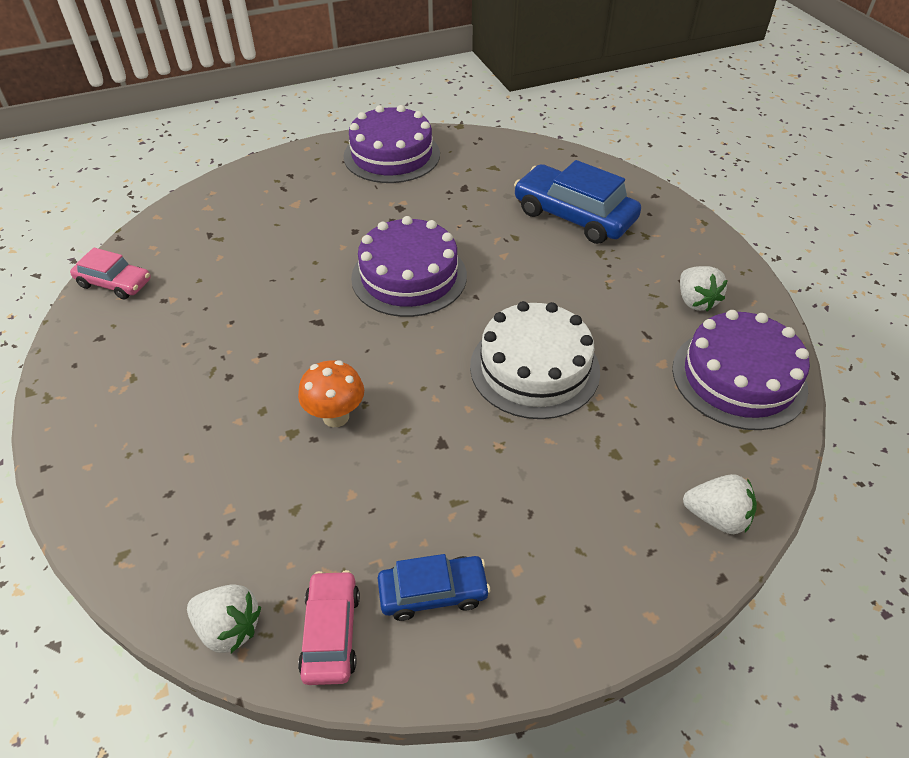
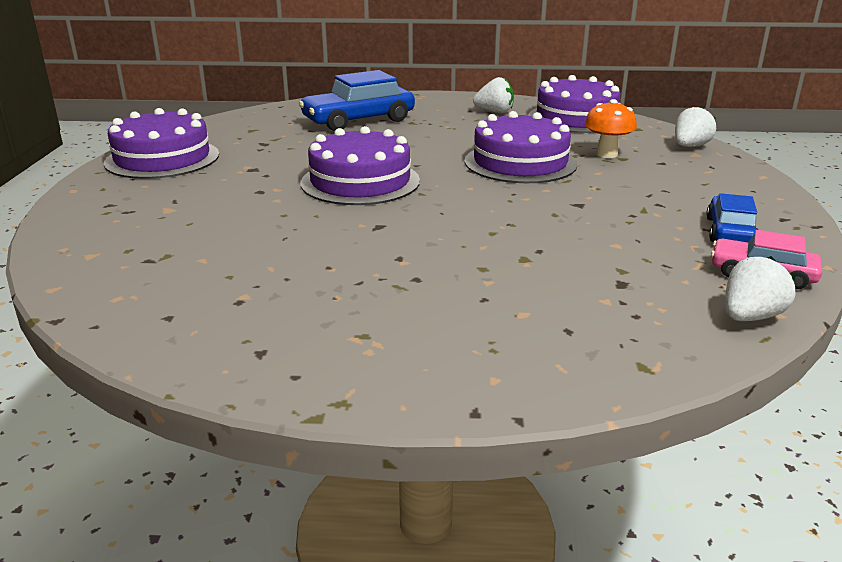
camera: 65 degrees left, 20 degrees down
(114, 283) = (157, 331): pink car -> none
(336, 416) = (518, 237): orange mushroom -> orange mushroom (606, 154)
(534, 368) = (520, 162): white cake -> purple cake

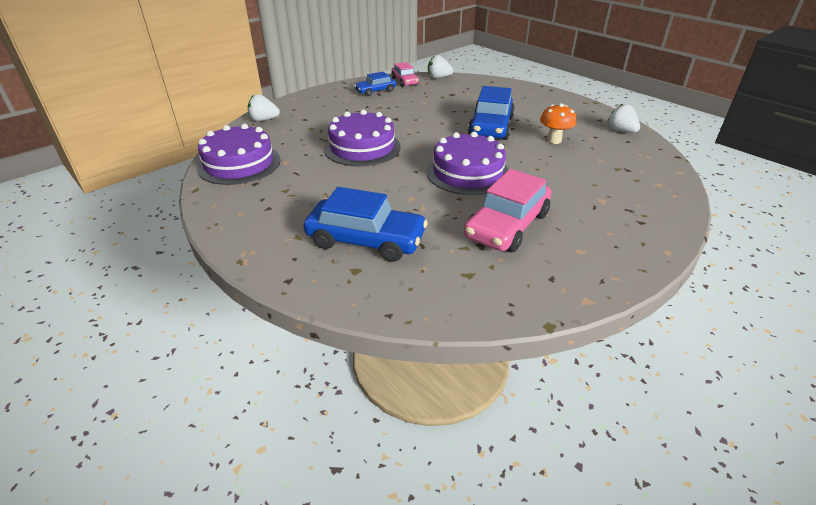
camera: 135 degrees left, 10 degrees up
(162, 158) = (580, 264): purple cake -> none
(256, 159) = (507, 225): none -> pink car
(434, 246) = (491, 126): none -> blue car
(494, 112) = (259, 196): white strawberry -> white strawberry (620, 131)
(606, 154) = (311, 133): orange mushroom -> orange mushroom (554, 140)

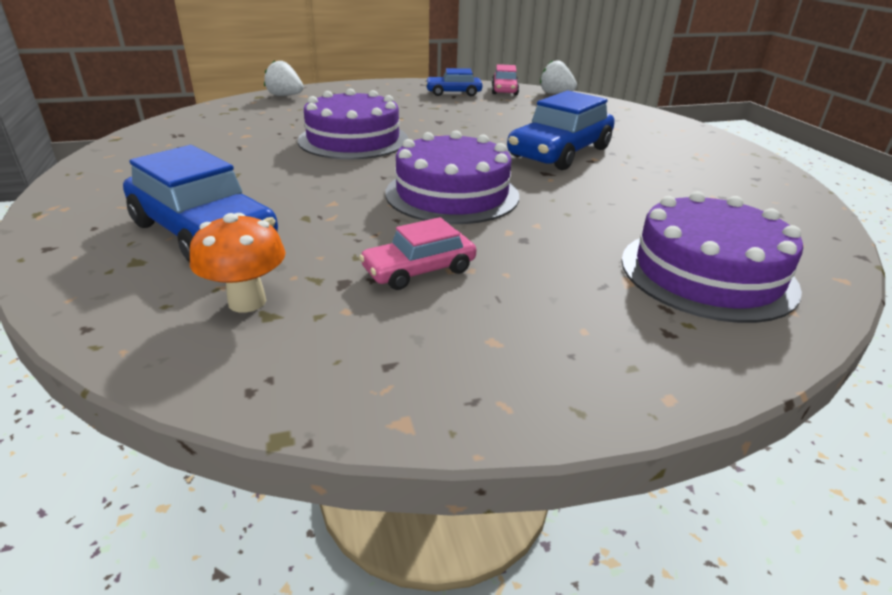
camera: 25 degrees right, 5 degrees down
(239, 163) = (195, 126): purple cake -> purple cake (707, 273)
(507, 225) = (419, 270): pink car -> pink car, size x0.57
(554, 140) = (641, 186): orange mushroom -> orange mushroom (247, 302)
(620, 131) = (780, 199): white strawberry -> none

